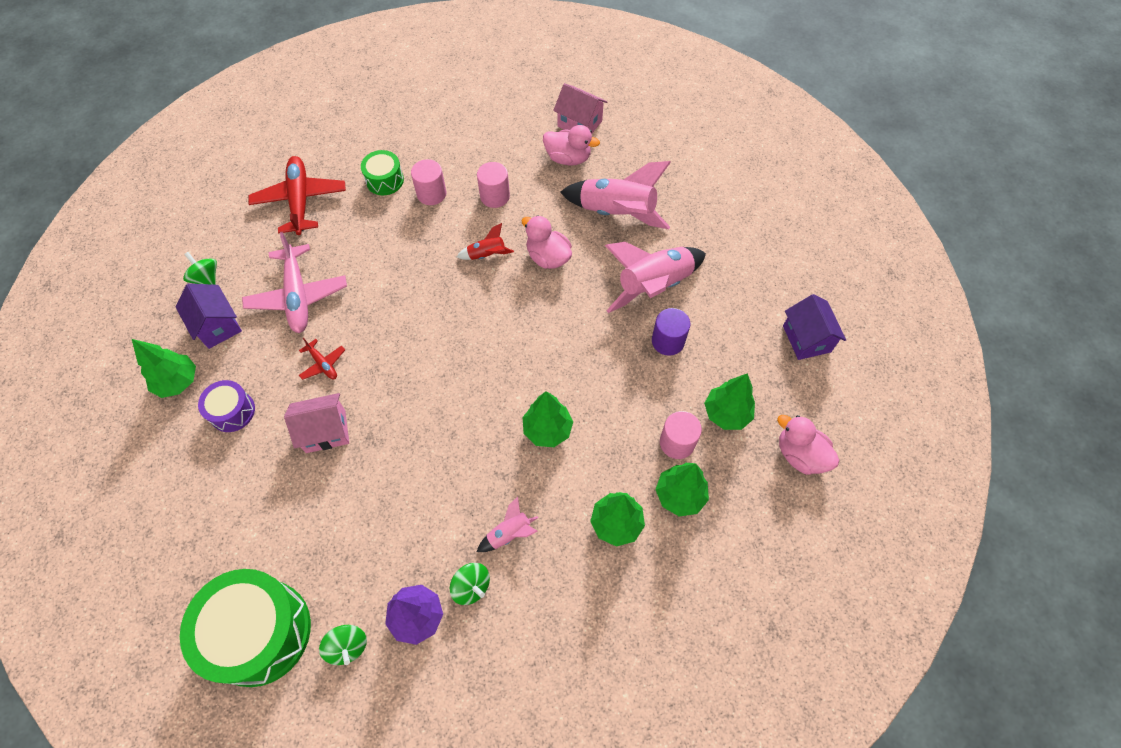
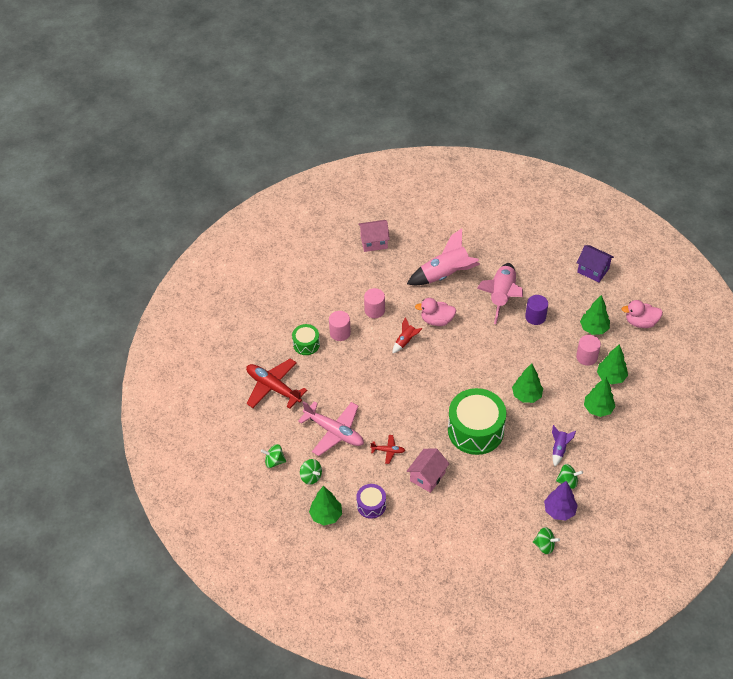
camera: 40 degrees left, 10 degrees down
(217, 325) = (311, 476): purple house -> green spinning top
(259, 632) = (501, 573): green drum -> green drum (475, 430)
(509, 533) = (559, 449): pink rocket -> purple rocket
(568, 158) = (389, 264): pink duck -> none

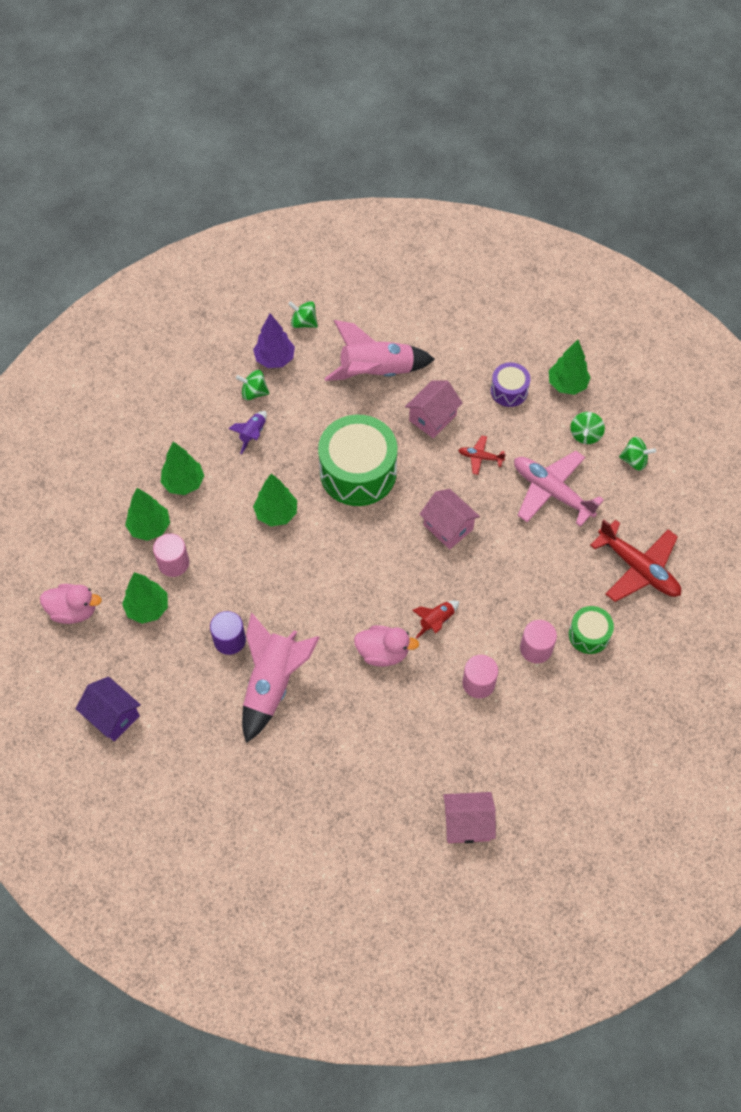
camera: 175 degrees left, 10 degrees up
(311, 476) = (585, 435): green spinning top -> green spinning top turned 120 degrees counterclockwise
(405, 400) = (448, 527): none -> pink house
(445, 275) = (355, 738): pink rocket -> pink rocket (376, 372)

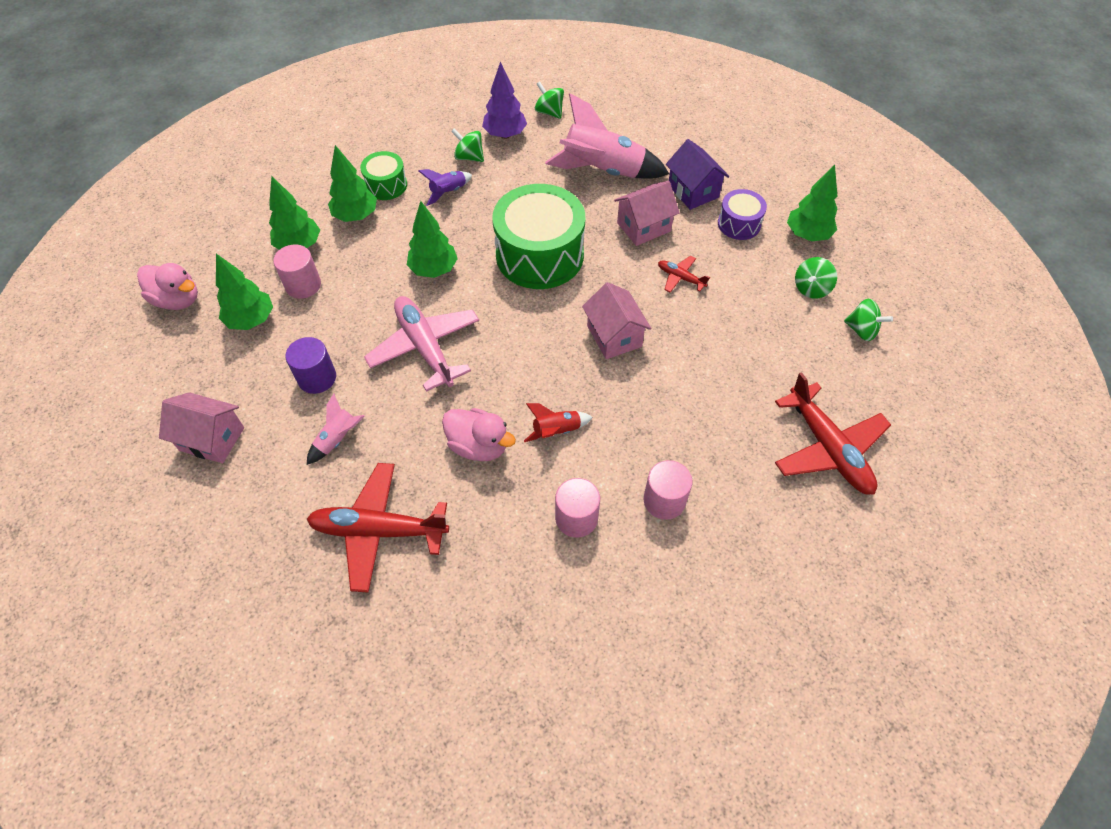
camera: 20 degrees right, 5 degrees down
(113, 716) = (150, 416): purple house -> purple house (693, 191)
(273, 684) = (338, 439): pink rocket -> pink rocket, size x0.48
(339, 742) = (378, 530): none -> red plane
(467, 823) = (485, 691): pink house -> pink house (212, 439)
(552, 492) = (750, 335): pink plane -> pink plane (425, 347)
(589, 634) = (737, 506): green drum -> green drum (386, 185)

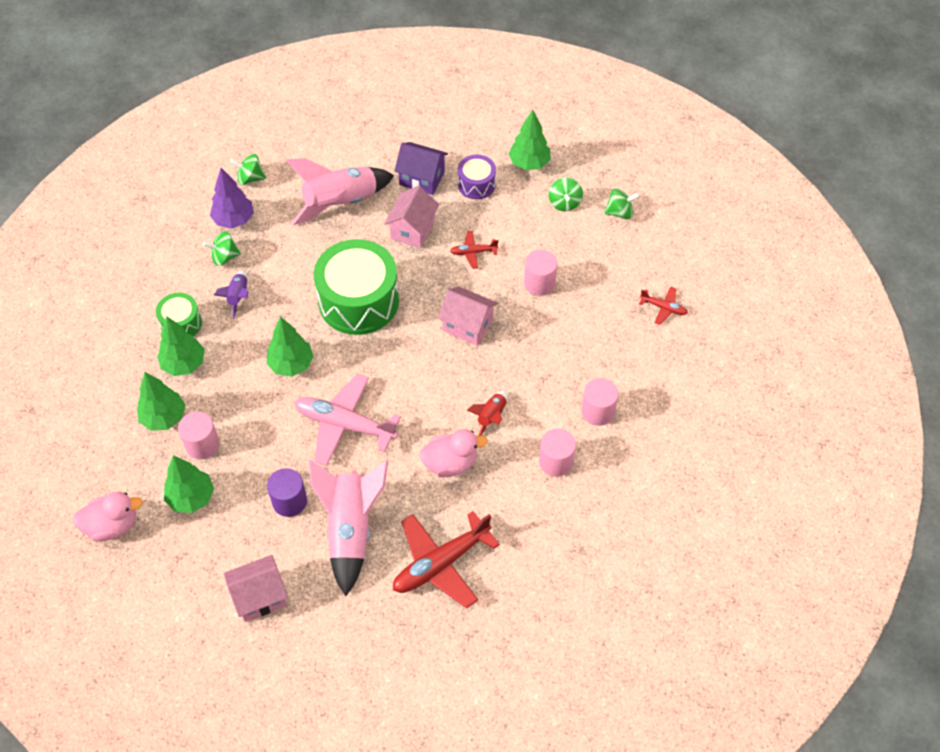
camera: 40 degrees left, 0 degrees up
(338, 439) = (351, 529): pink rocket -> pink rocket, size x2.09
(718, 343) = (539, 283): none -> pink cylinder
(828, 448) = (663, 308): red plane -> red plane, size x0.48

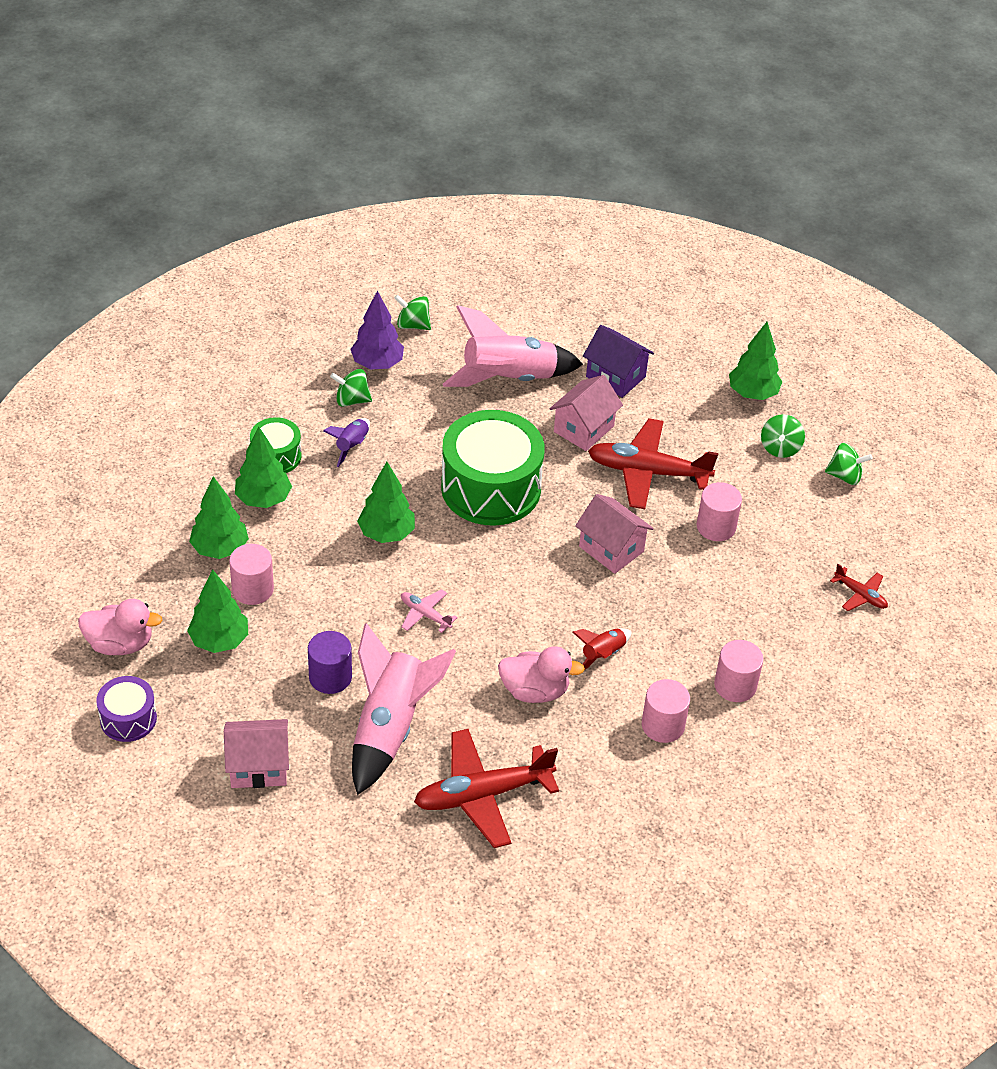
camera: 15 degrees right, 10 degrees down
(345, 424) = (425, 614): pink plane -> pink plane, size x0.48
(473, 252) = (647, 472): red plane -> red plane, size x2.09
(476, 184) = (679, 400): purple drum -> purple drum (128, 718)

